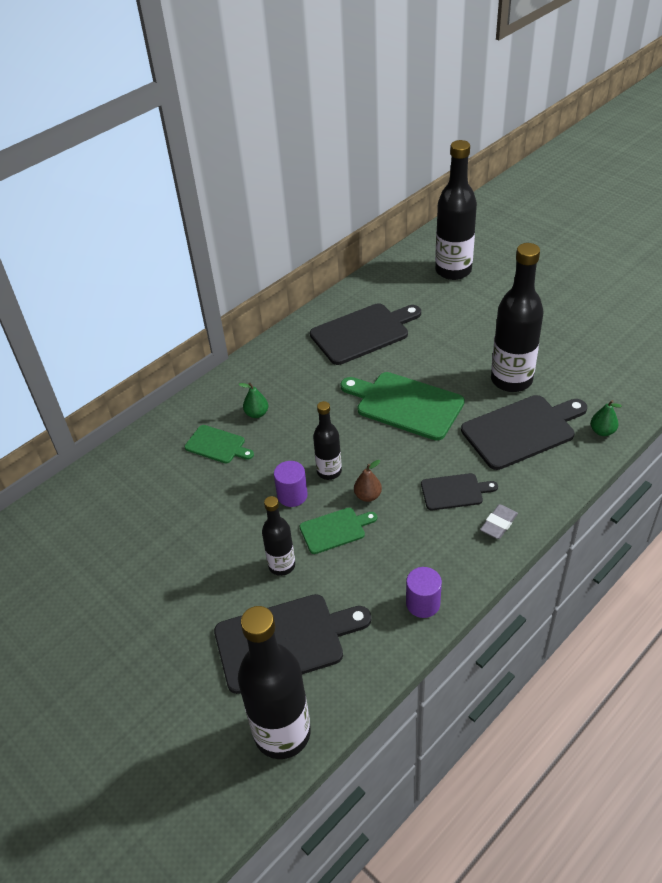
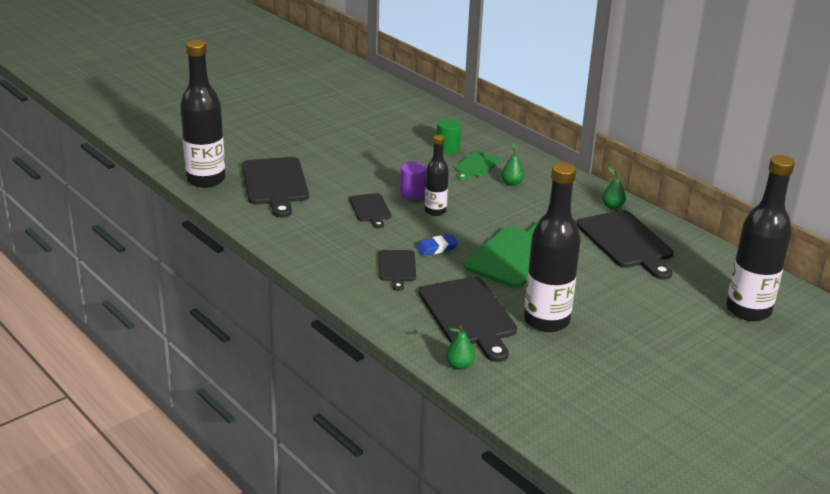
camera: 90 degrees right, 15 degrees down
(175, 473) = (447, 149): none -> green cylinder
(282, 565) = (342, 186): black bottle -> none
(296, 341) = (612, 206): none -> green pear
(335, 530) = (370, 209): green cutting board -> black cutting board
(368, 496) = (403, 226): brown pear -> none
(407, 463) = (437, 248): none -> blue eraser
(423, 603) = (285, 239): purple cylinder -> none
(498, 524) = (353, 284): grey eraser -> none

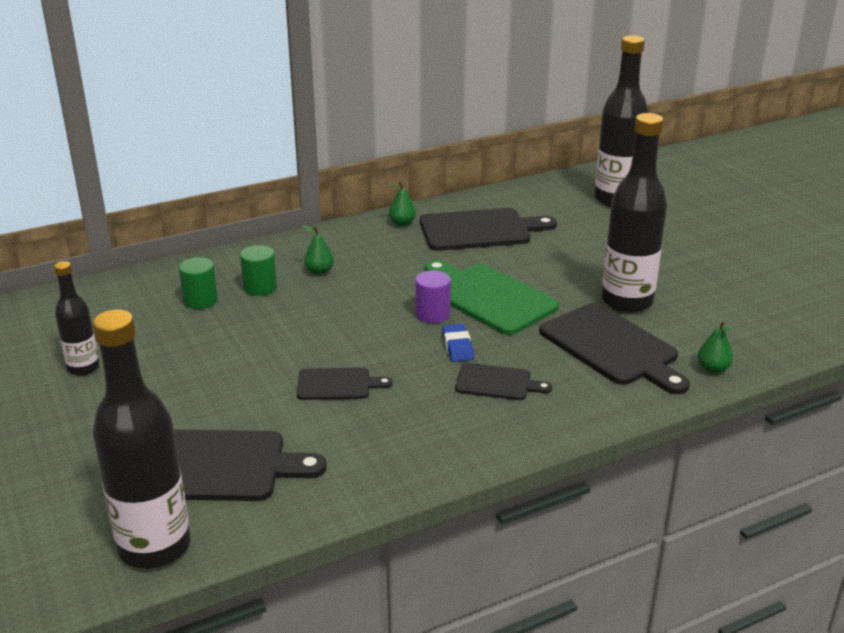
camera: 75 degrees left, 0 degrees up
(412, 194) = (310, 345): purple cylinder -> purple cylinder (432, 314)
(435, 211) = (364, 334): black bottle -> black bottle (83, 368)
(469, 315) = (612, 347): black cutting board -> black cutting board turned 60 degrees clockwise
(476, 165) = (260, 287): green cutting board -> green cylinder

